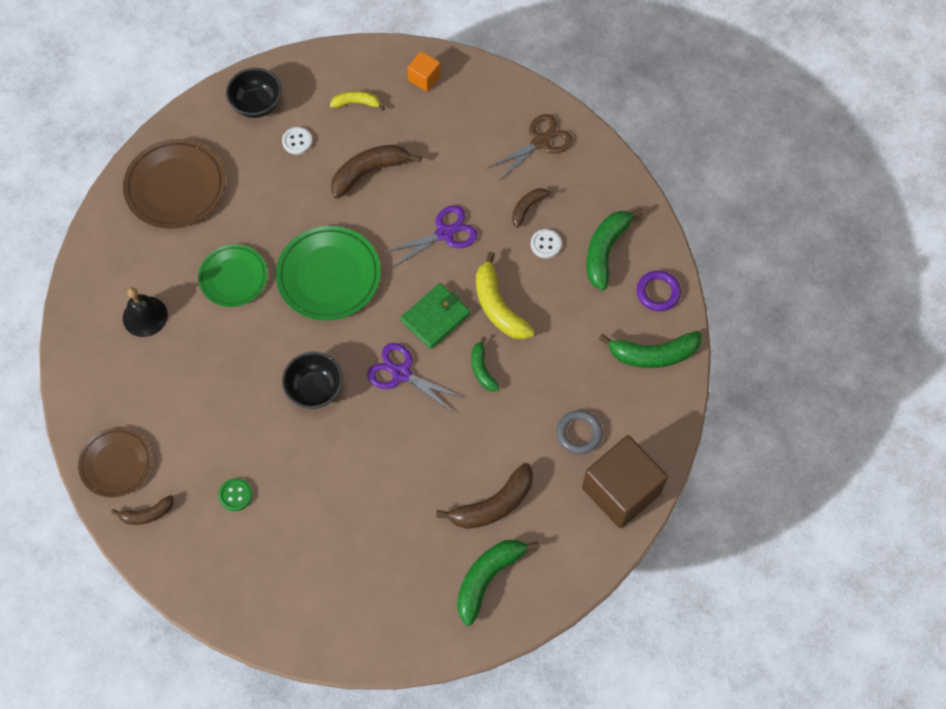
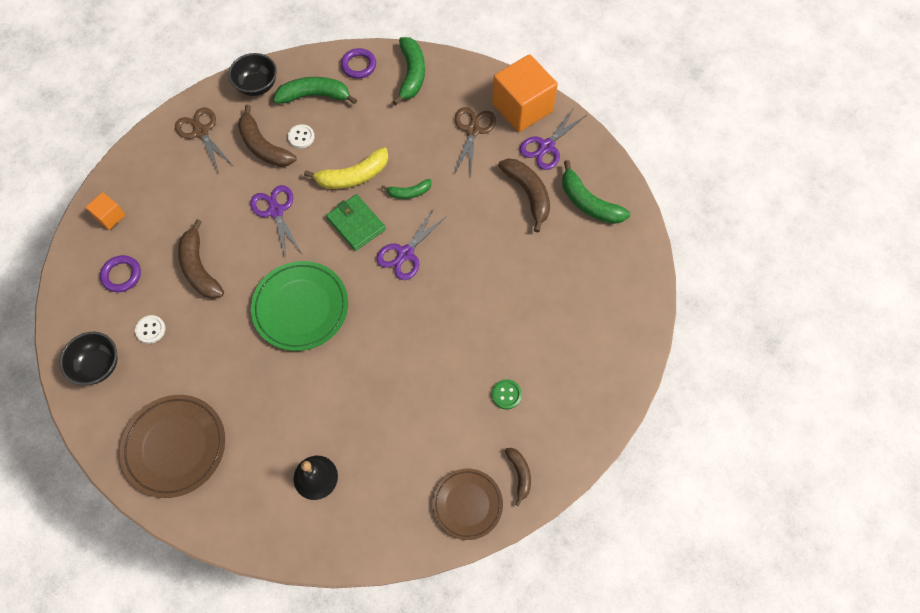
camera: 85 degrees left, 0 degrees up
(233, 277) = (287, 392): green plate -> none
(315, 389) = (412, 324): black bowl -> black bowl (257, 86)
(356, 103) = (121, 275): yellow banana -> purple ring
(528, 207) = (263, 146): brown banana -> brown banana, size x1.73
(565, 523) = (546, 147): none -> purple scissors
(579, 433) = (473, 130): grey ring -> brown scissors
(606, 250) = (315, 96): green banana -> green banana turned 150 degrees clockwise
(621, 490) = (522, 107): brown cube -> orange cube

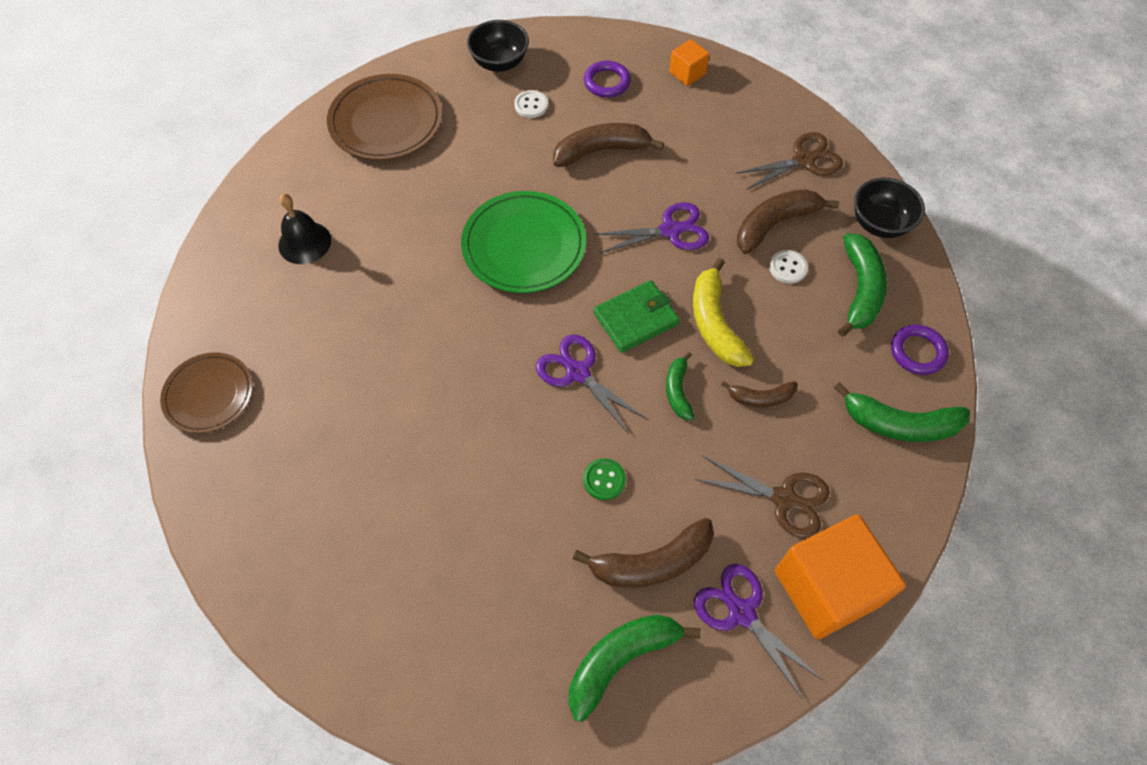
camera: 100 degrees right, 5 degrees down
(506, 394) = (334, 467): green button -> green button (604, 480)
(519, 474) = (221, 463): brown banana -> brown banana (761, 397)

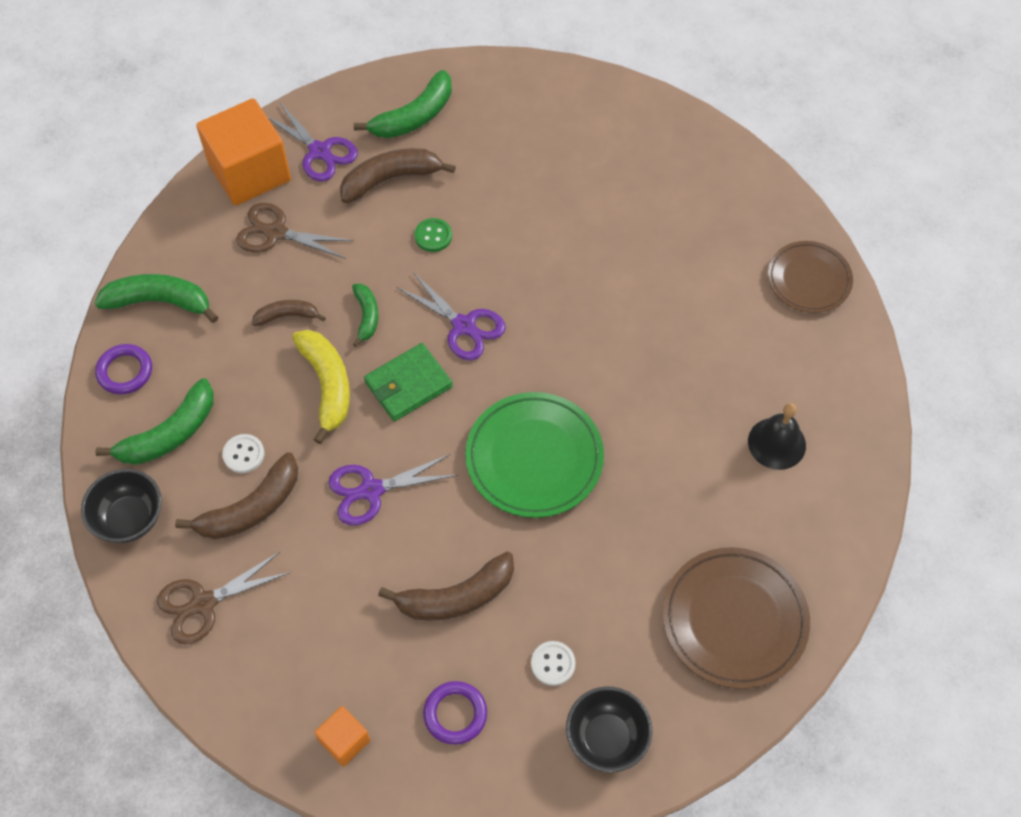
camera: 175 degrees right, 0 degrees up
(860, 290) = (169, 434): green banana -> green banana turned 135 degrees counterclockwise

